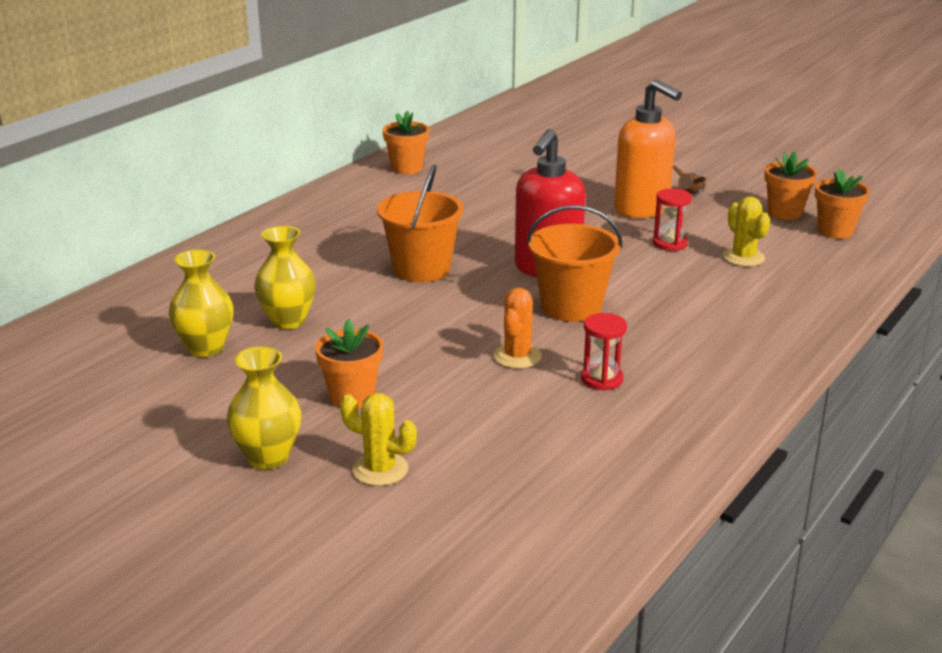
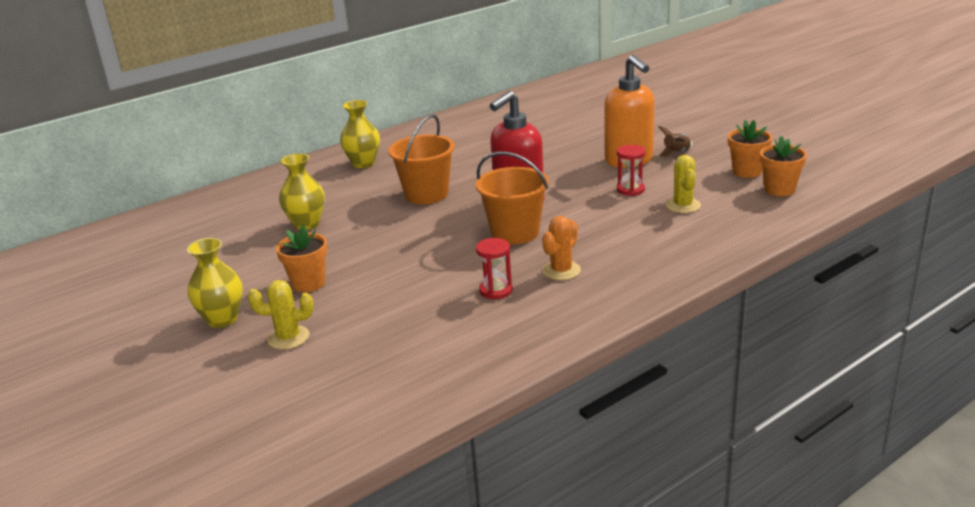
camera: 20 degrees right, 0 degrees up
(205, 348) = (239, 238): yellow vase -> yellow vase (363, 163)
(380, 469) = (288, 338): yellow cactus -> yellow cactus turned 45 degrees counterclockwise
(407, 168) = (472, 118): orange flower pot -> none
(517, 356) = (446, 266): orange cactus -> orange cactus (561, 271)

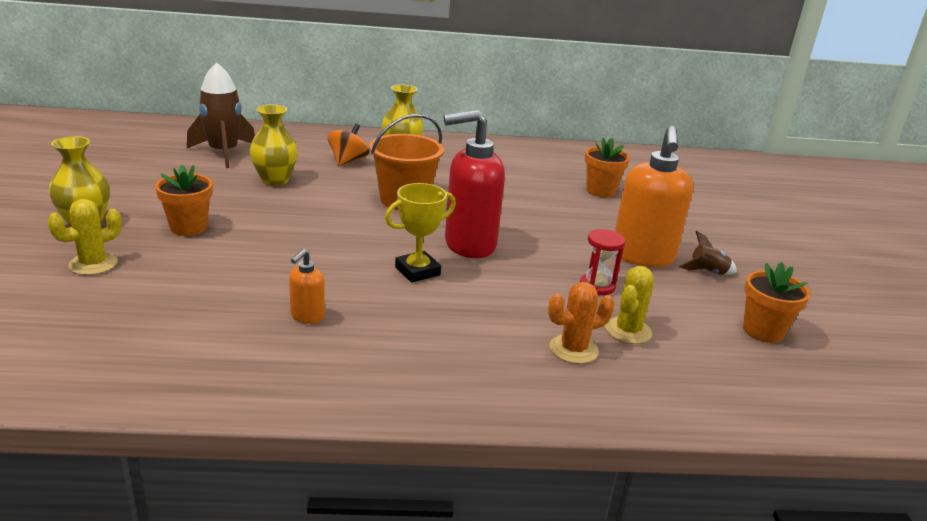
camera: 30 degrees right, 0 degrees up
(224, 224) = (223, 153): none -> brown rocket
(288, 338) = (93, 264): yellow cactus -> yellow cactus turned 75 degrees counterclockwise
(335, 187) = (348, 161): none -> orange spinning top
(496, 290) = (307, 316): red hourglass -> orange soap dispenser
(515, 233) = (417, 271): orange bucket -> yellow trophy
(561, 271) = (395, 331): orange cactus -> orange cactus (573, 349)
(779, 190) = (774, 372): orange flower pot -> orange flower pot (600, 191)

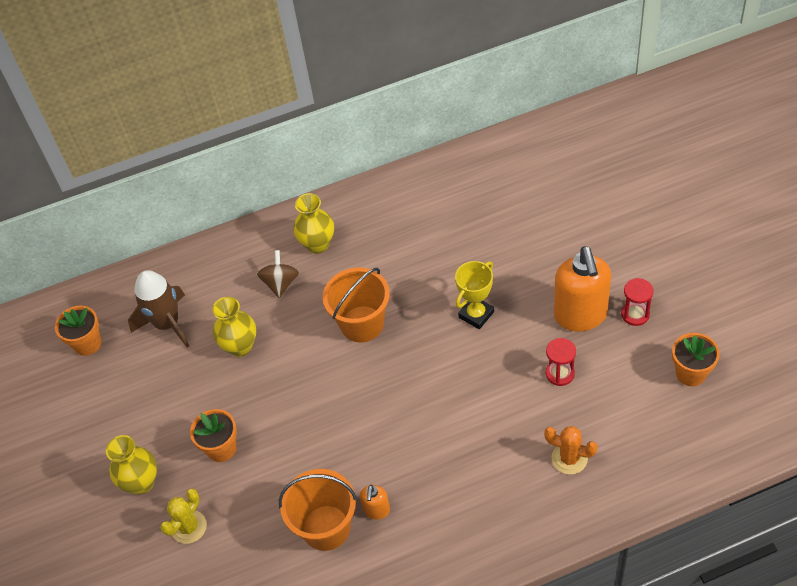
camera: 10 degrees left, 25 degrees up
(237, 310) = (326, 527): none -> orange bucket
(348, 161) = (281, 283): orange spinning top -> brown spinning top
(417, 271) = (423, 419): yellow trophy -> yellow trophy (476, 315)
(469, 245) = (444, 365): red soap dispenser -> none
(573, 349) = (569, 458): orange cactus -> orange cactus turned 60 degrees clockwise
(600, 191) = (515, 226): orange flower pot -> orange flower pot (87, 344)
(628, 331) = (599, 419): yellow cactus -> none
(708, 272) = (635, 314): brown rocket -> red hourglass

